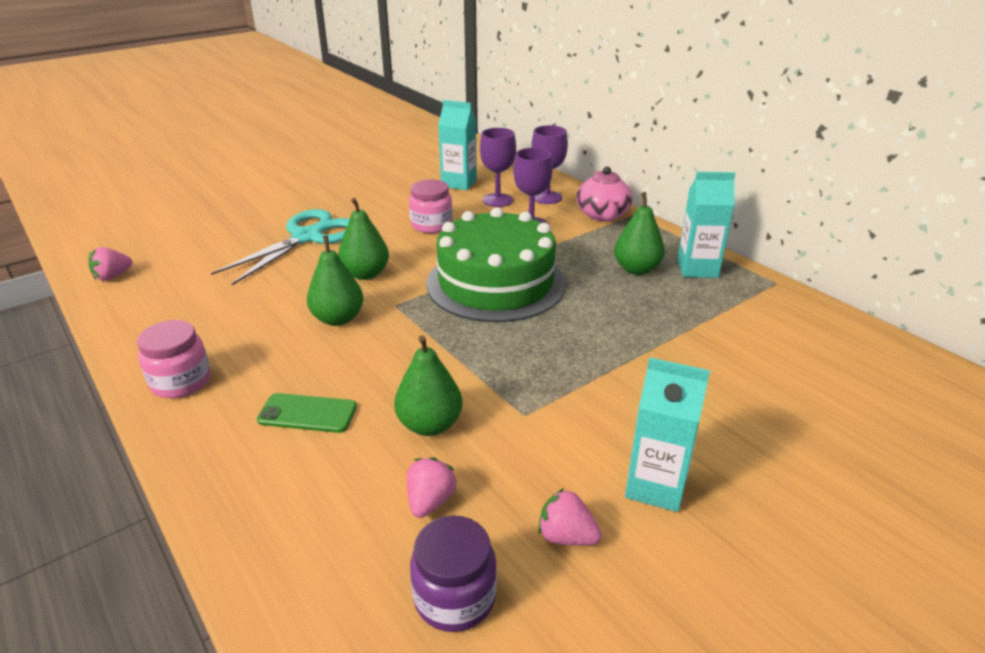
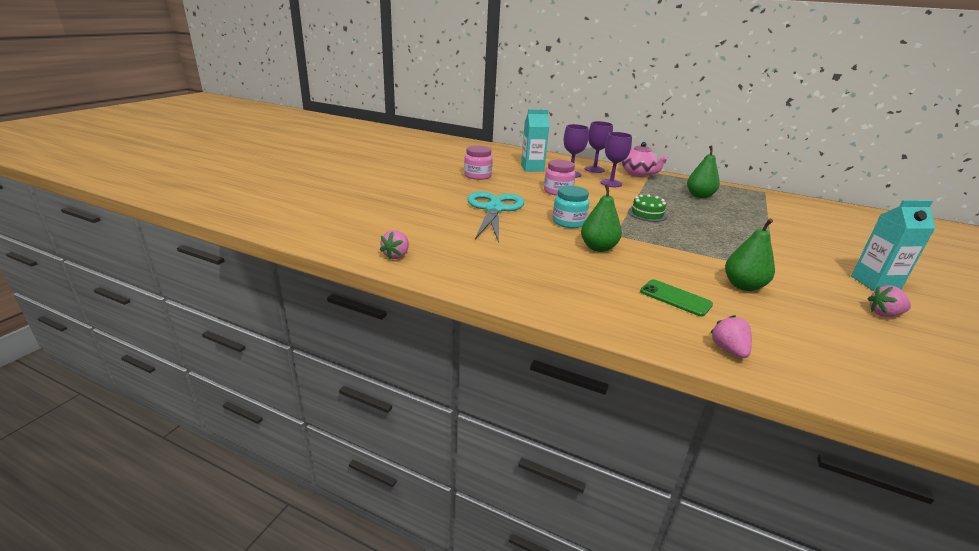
camera: 30 degrees left, 5 degrees down
(181, 382) = (570, 302): pink jar -> pink jar (477, 176)
(307, 413) = (675, 298): green phone -> green phone turned 60 degrees clockwise
(365, 274) = (568, 222): green pear -> turquoise jar
(430, 501) = (809, 319): pink strawberry -> pink strawberry (728, 350)
(454, 597) = (895, 354): purple jar -> none
(496, 283) = (647, 214): green cake -> green cake, size x0.41
(697, 269) = (724, 191): turquoise carton -> none

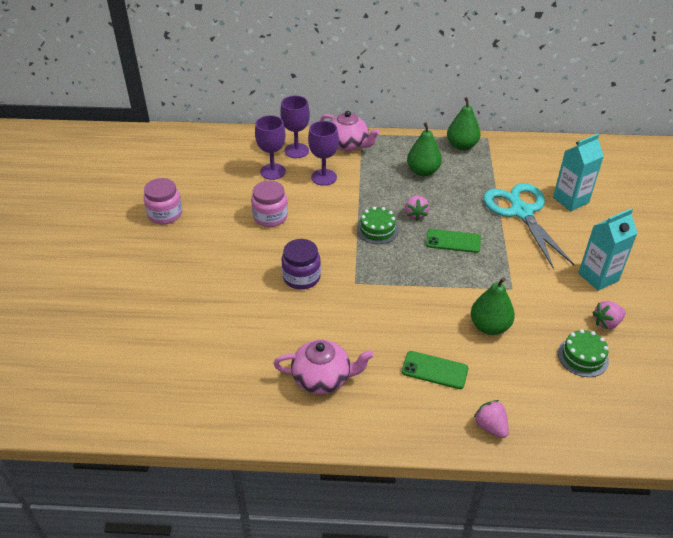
camera: 20 degrees left, 15 degrees up
(396, 255) = (145, 409): pink strawberry -> pink strawberry (415, 214)
(494, 209) = (213, 281): turquoise scissors -> turquoise scissors (521, 212)
(532, 168) = (223, 173): turquoise carton -> turquoise carton (570, 200)
(560, 276) = (322, 378): none -> pink teapot
(568, 222) = (301, 277): turquoise jar -> purple jar
(598, 248) = (345, 314): green pear -> green pear (461, 146)
(717, 233) = (453, 241): none -> green phone
(852, 330) = (583, 357): none -> green cake

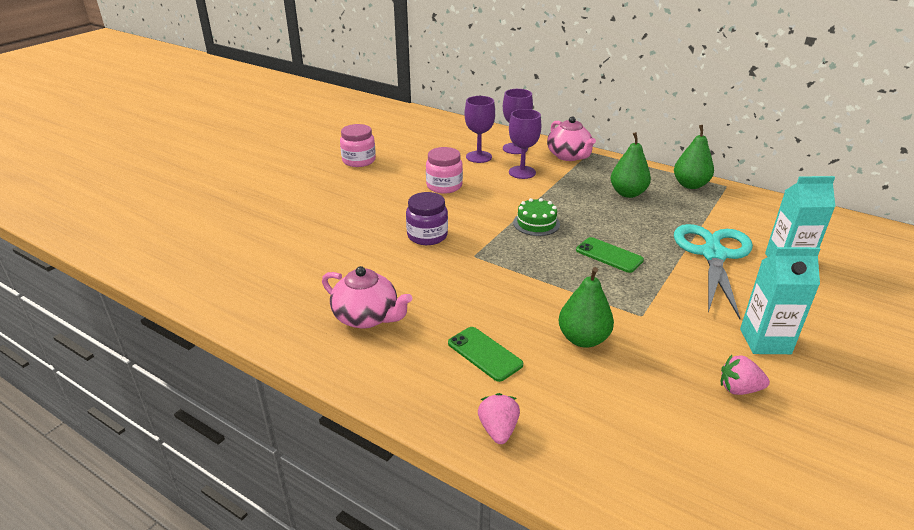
camera: 30 degrees right, 10 degrees down
(415, 214) = (588, 223): pink strawberry -> none
(583, 357) = (676, 410): green cake -> none

